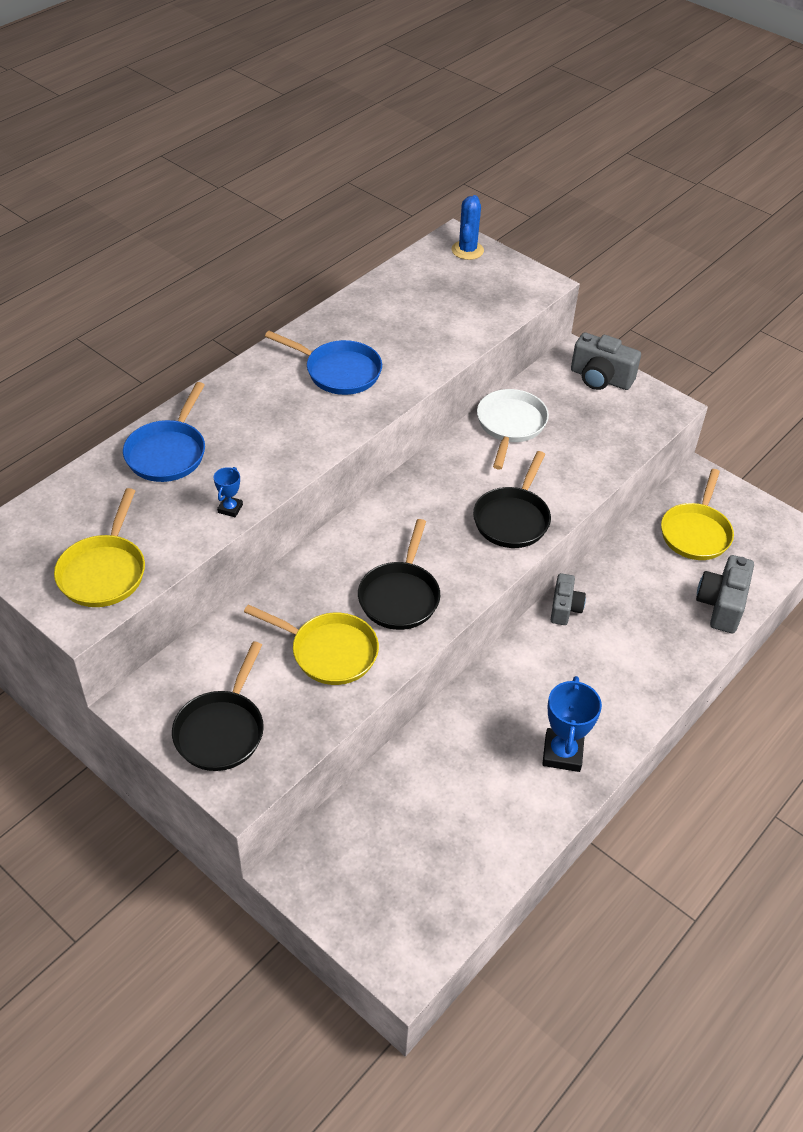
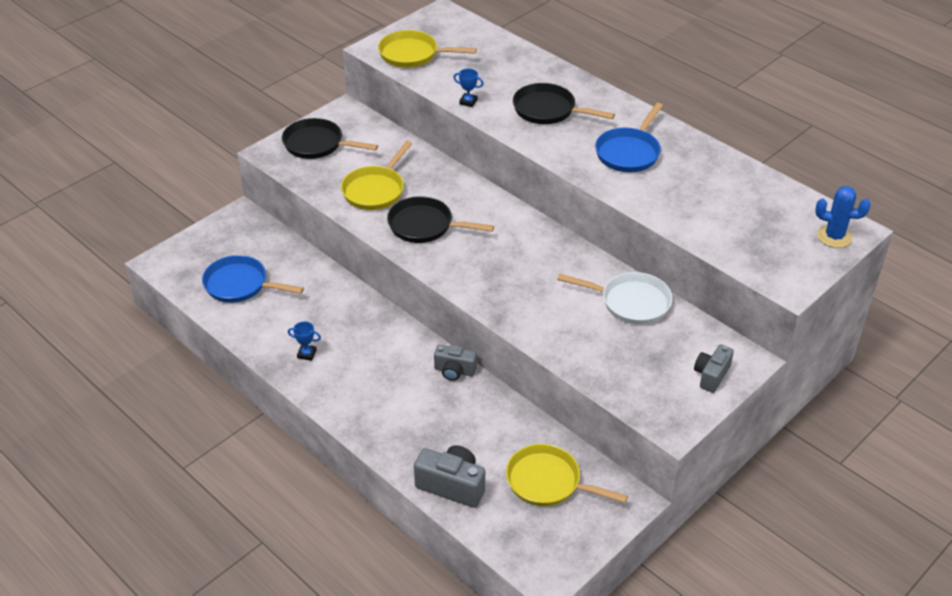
camera: 95 degrees right, 5 degrees down
(168, 453) = (527, 74): blue pan -> blue pan (240, 285)
(512, 519) = (507, 294): black pan -> black pan (548, 110)
(562, 753) = (307, 354): blue trophy -> blue trophy, size x0.51
(600, 378) = (711, 375): grey camera -> grey camera, size x0.66

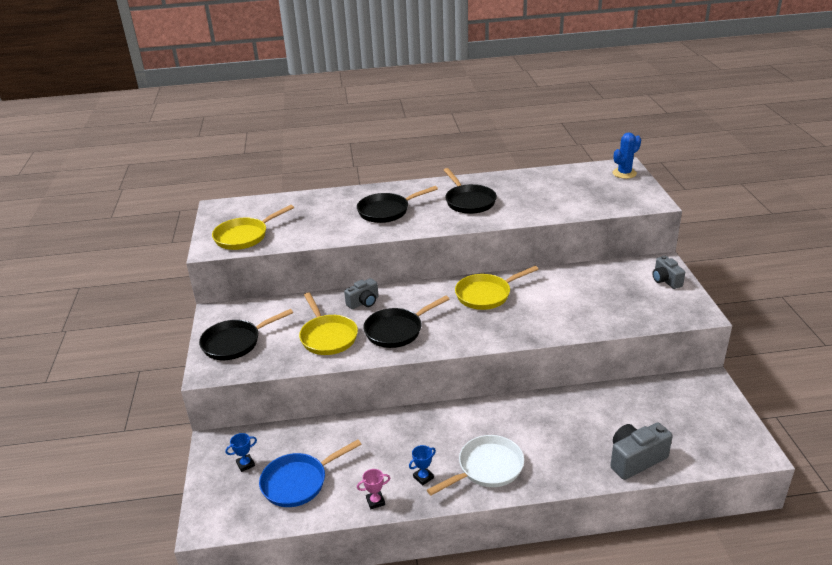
camera: 50 degrees left, 10 degrees down
(256, 340) = (375, 501): none -> pink trophy
(454, 371) = (519, 405): grey camera -> grey camera (363, 302)
(468, 102) = (333, 236): blue trophy -> blue trophy (245, 464)
(548, 482) = (667, 410): yellow pan -> yellow pan (486, 295)
(629, 152) = (469, 201): blue pan -> black pan
(630, 302) = (570, 280): white pan -> white pan (487, 468)

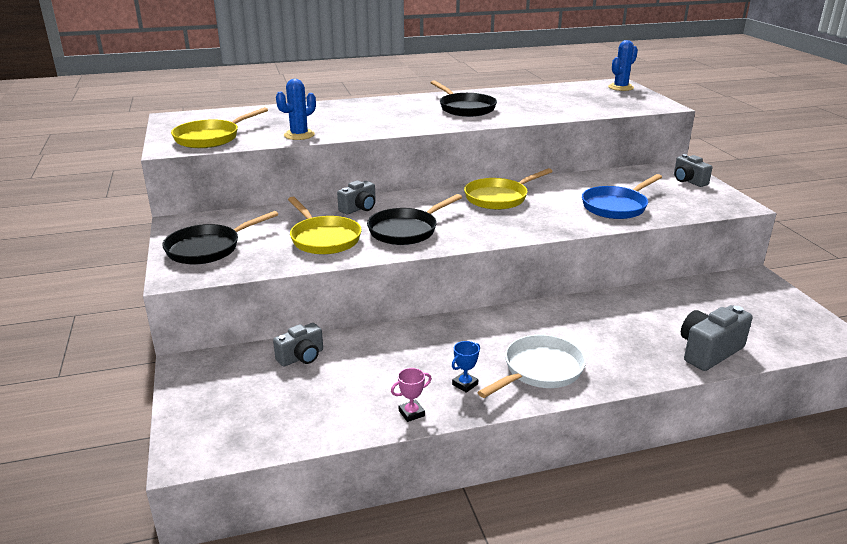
camera: 10 degrees left, 5 degrees down
(245, 464) = (232, 385): blue trophy -> none
(298, 482) = (306, 400): blue pan -> blue pan (616, 206)
(301, 441) = (301, 357): none -> grey camera
(317, 235) = (299, 135): none -> blue cactus
(386, 211) = (375, 116): black pan -> none

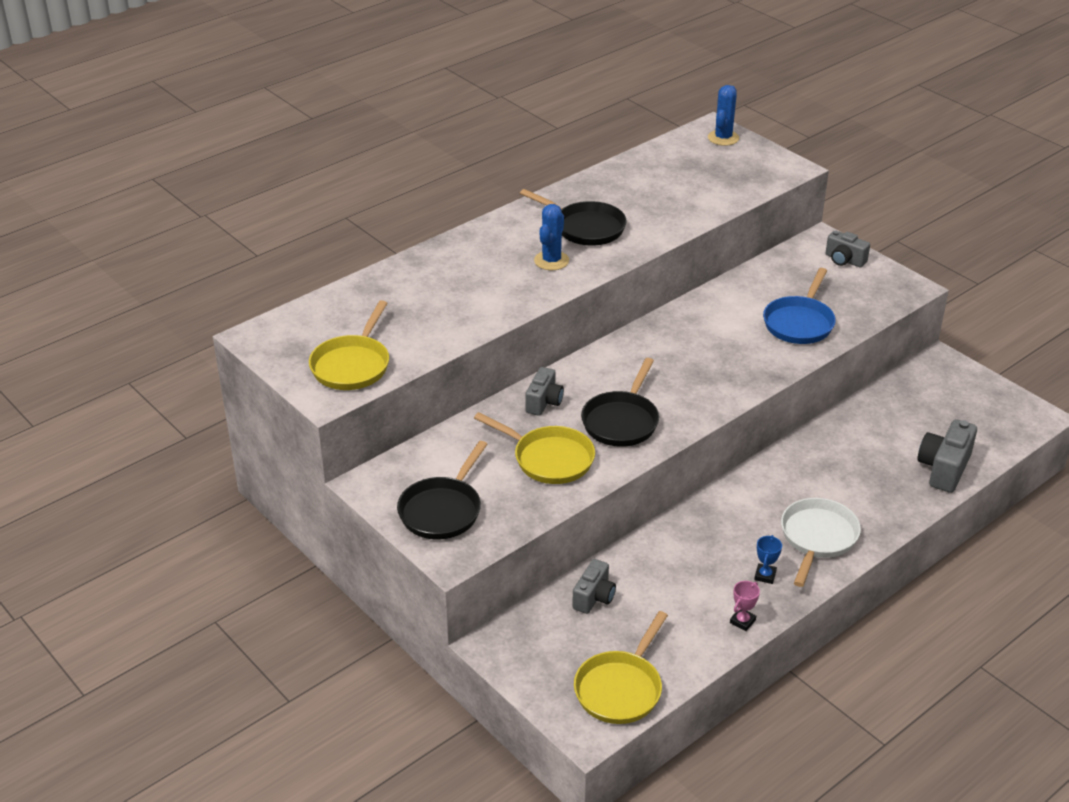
camera: 25 degrees left, 10 degrees up
(299, 135) = (448, 331): blue cactus -> blue cactus (551, 261)
(499, 198) = (675, 342): yellow pan -> yellow pan (620, 688)

